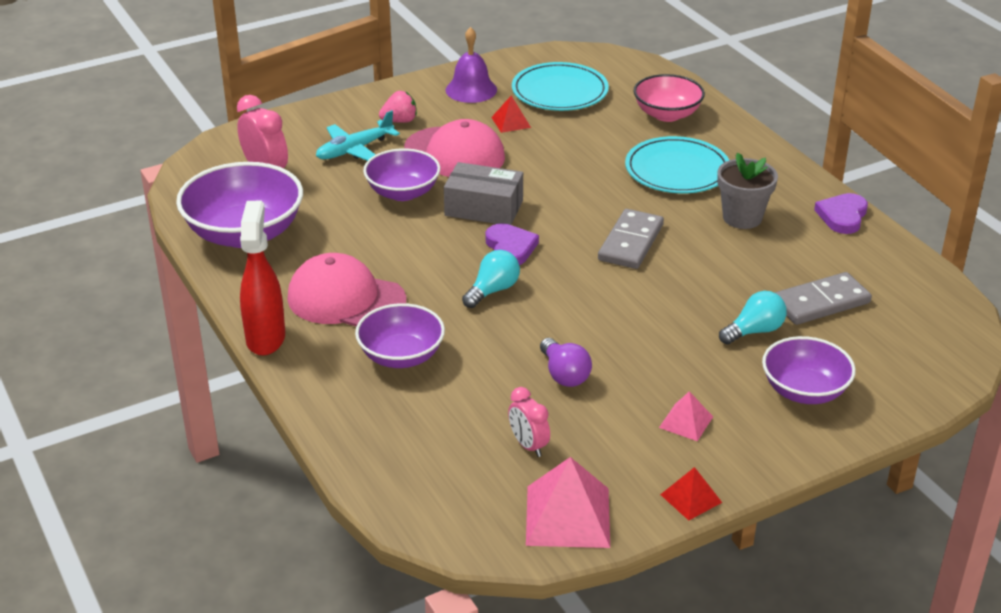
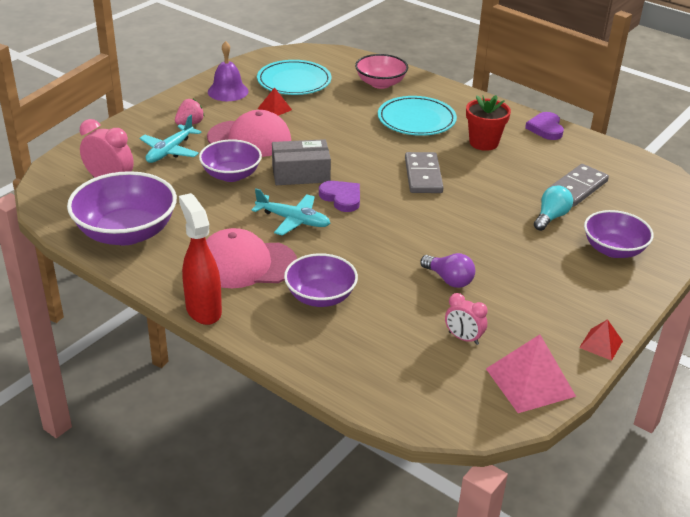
camera: 25 degrees left, 0 degrees up
(434, 261) = (293, 220): none -> turquoise plane
(492, 290) = (352, 231): turquoise light bulb -> none
(686, 422) = (556, 291): pink pyramid -> none
(742, 218) = (483, 143): grey flower pot -> red flower pot

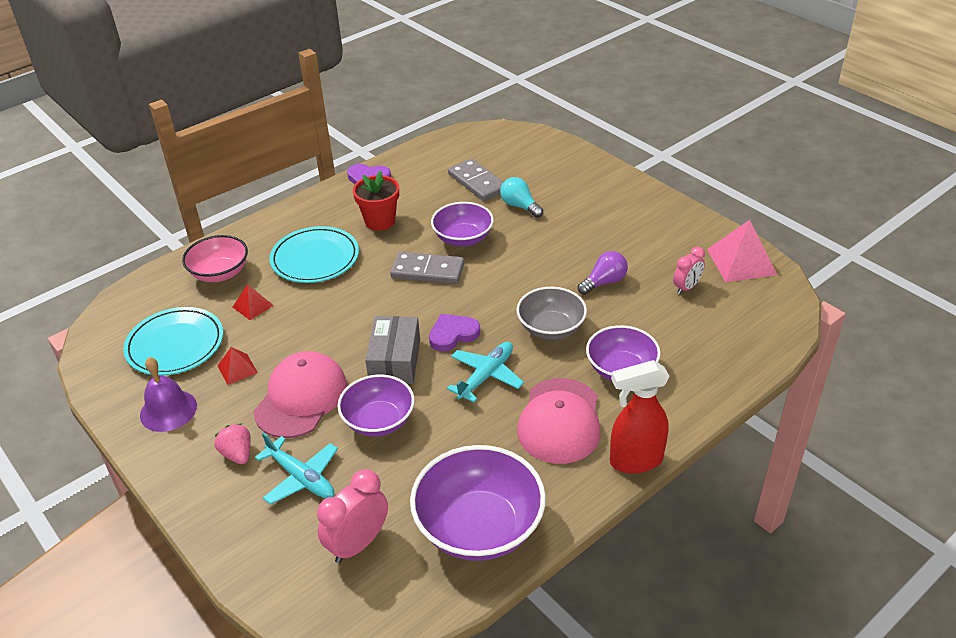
camera: 75 degrees left, 5 degrees up
(366, 251) = (551, 328): none -> grey bowl
(601, 344) = (696, 217): red pyramid -> red pyramid (252, 306)
(613, 250) = (574, 184): purple bowl -> purple bowl (463, 238)

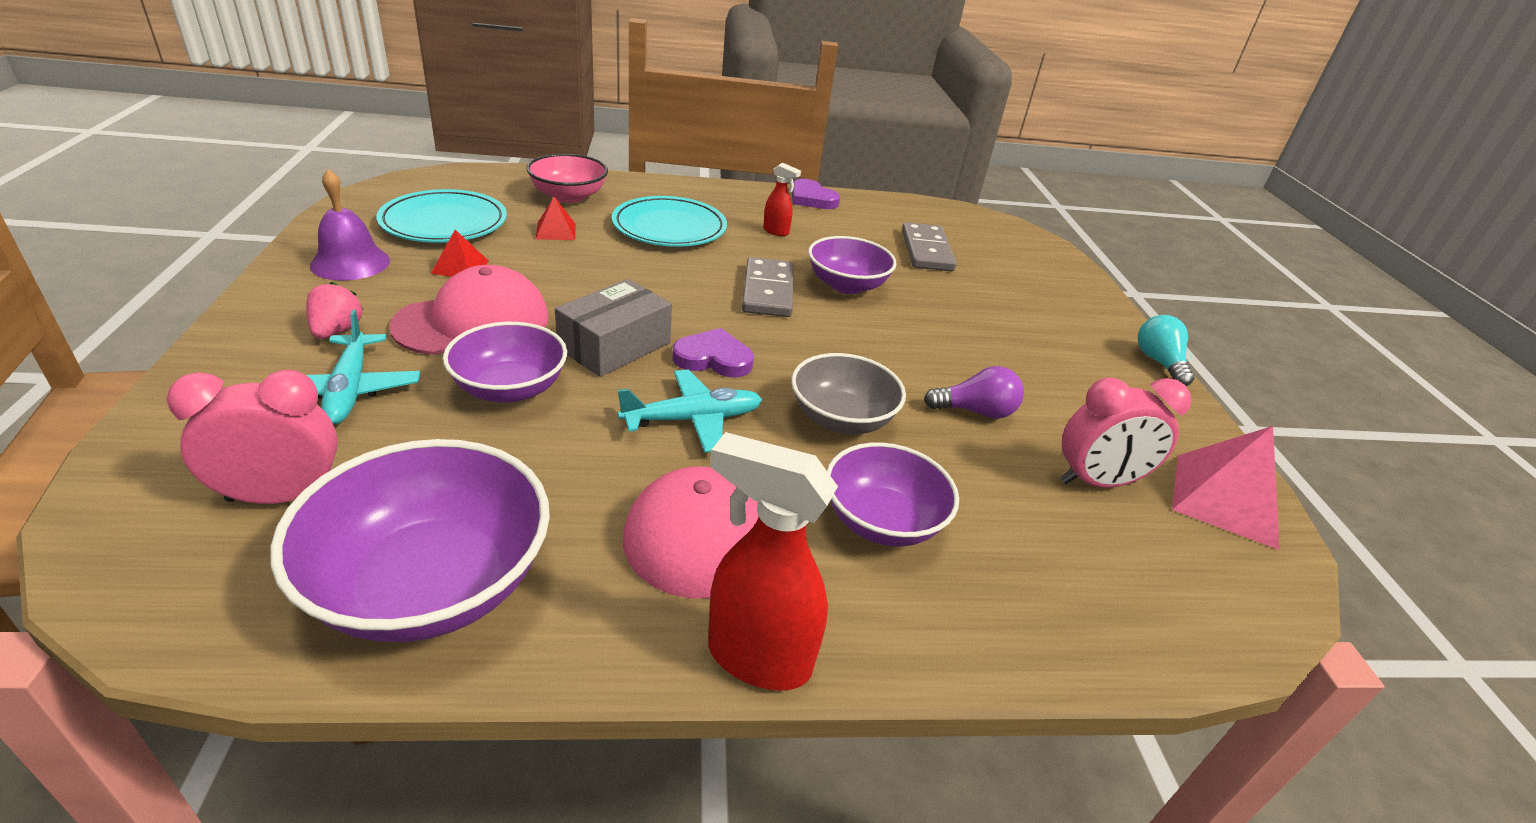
camera: 30 degrees right, 5 degrees down
(380, 221) = (776, 232): red flower pot -> red spray bottle
(427, 271) = (768, 291): grey domino -> grey domino turned 45 degrees clockwise
(520, 206) = (952, 290): turquoise light bulb -> turquoise light bulb (1159, 362)
(686, 287) = (1097, 482): pink clock -> pink clock, size x1.58

